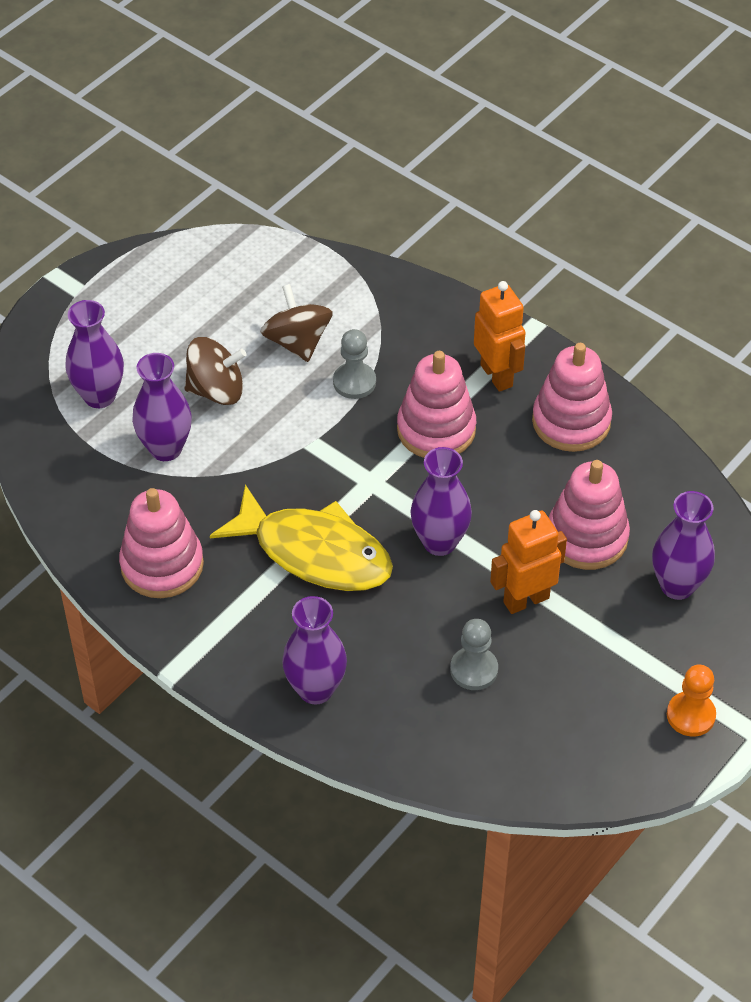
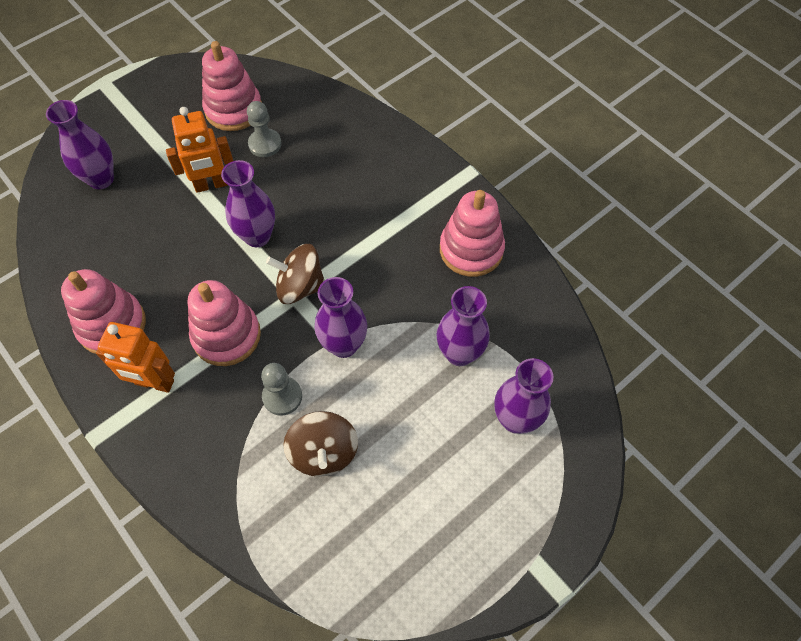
camera: 170 degrees left, 10 degrees up
(216, 390) = (408, 408): brown spinning top -> brown spinning top (300, 286)
(315, 552) = (353, 242): yellow fish -> none
(315, 689) = (374, 147): purple vase -> purple vase (344, 345)
(497, 375) = (154, 383): orange robot -> orange robot turned 60 degrees counterclockwise
(587, 537) = (147, 224): pink stacking toy -> pink stacking toy (233, 109)
(690, 715) = (138, 98): orange pawn -> none

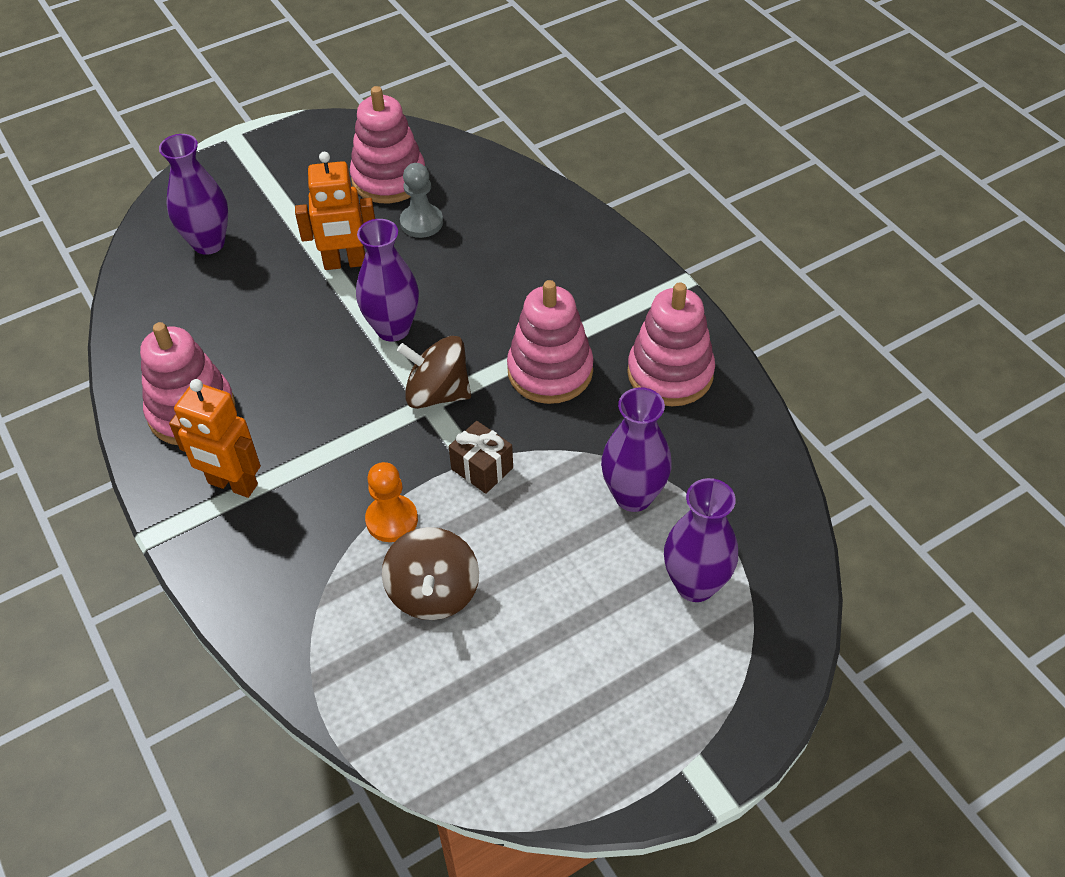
camera: 10 degrees right, 10 degrees down
(226, 335) = (333, 440): pink stacking toy -> pink stacking toy (550, 371)
(282, 396) = (392, 520): grey pawn -> orange pawn
(344, 345) = (482, 468): purple vase -> brown gift

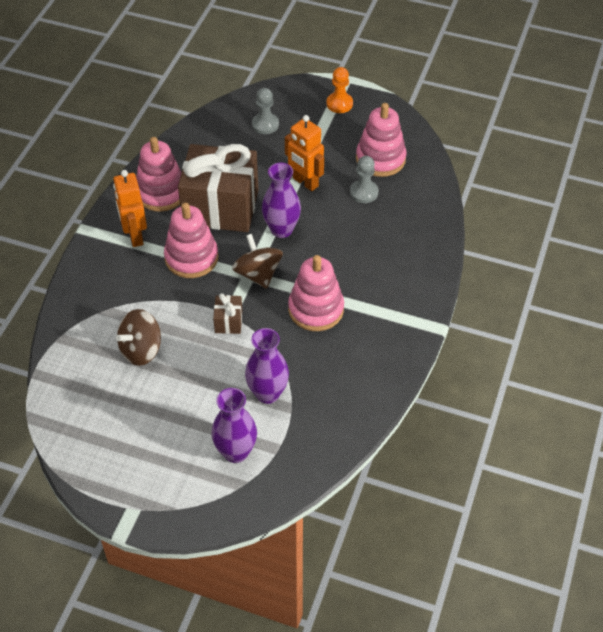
camera: 50 degrees right, 0 degrees up
(208, 243) = (265, 124): purple vase -> grey pawn
(289, 365) = (221, 207): none -> brown gift
(392, 520) = (167, 307): orange pawn -> orange pawn (339, 104)
(670, 373) = (364, 361): pink stacking toy -> pink stacking toy (191, 258)

